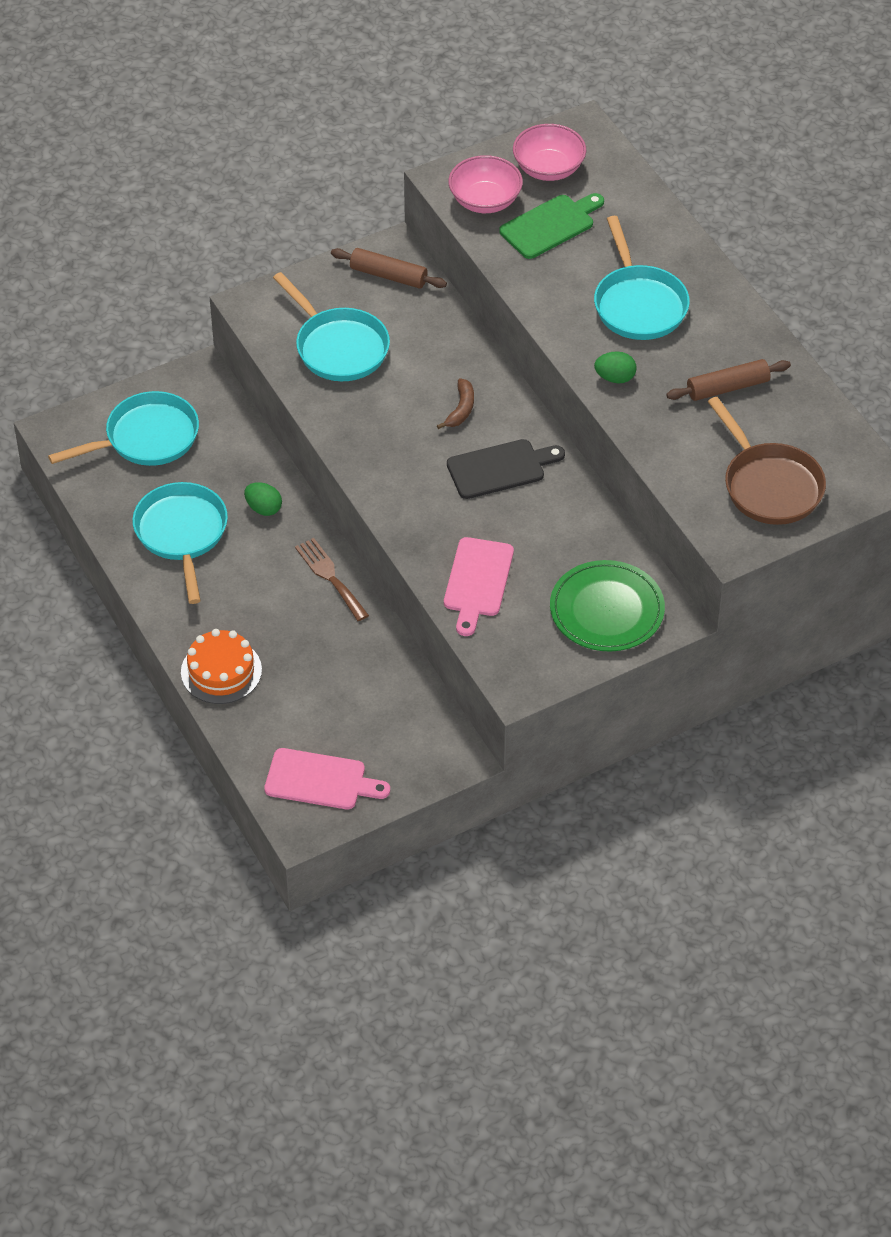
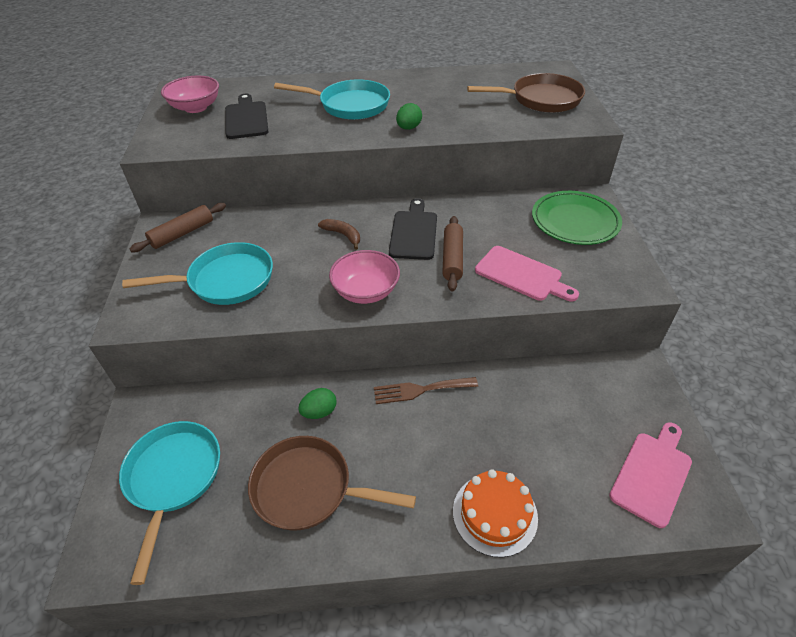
camera: 65 degrees left, 5 degrees down
(182, 534) = (309, 488): turquoise pan -> brown pan
(485, 200) = (193, 137): pink bowl -> pink bowl (366, 291)
(550, 225) = (246, 119): green cutting board -> black cutting board
(727, 387) = (447, 94): brown rolling pin -> brown rolling pin (452, 258)

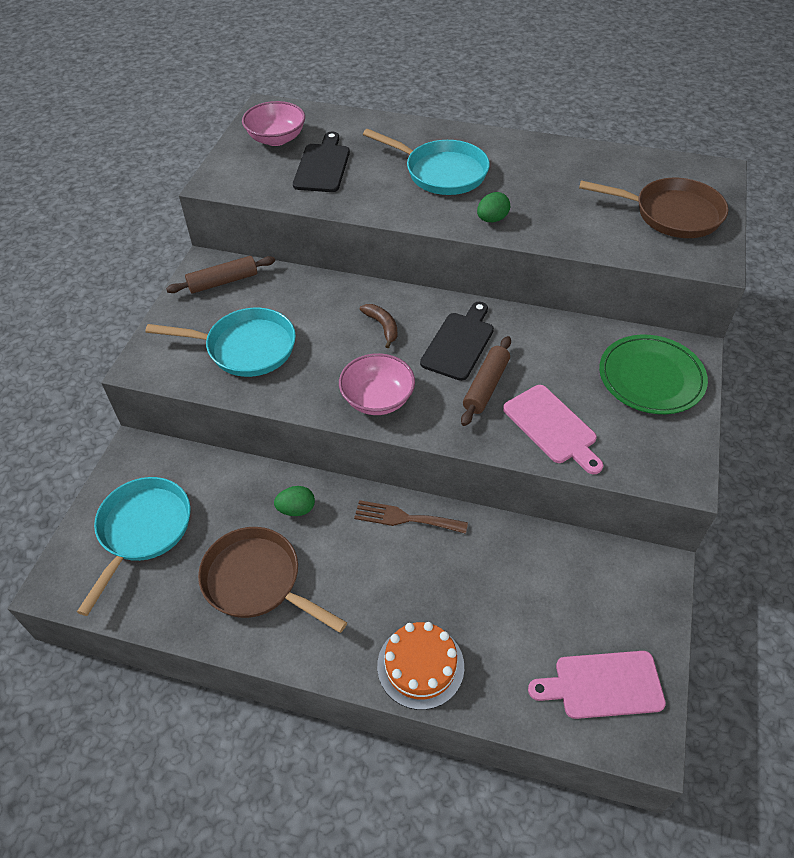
camera: 20 degrees right, 5 degrees up
(652, 474) = (603, 685): pink cutting board -> pink cutting board turned 150 degrees counterclockwise

